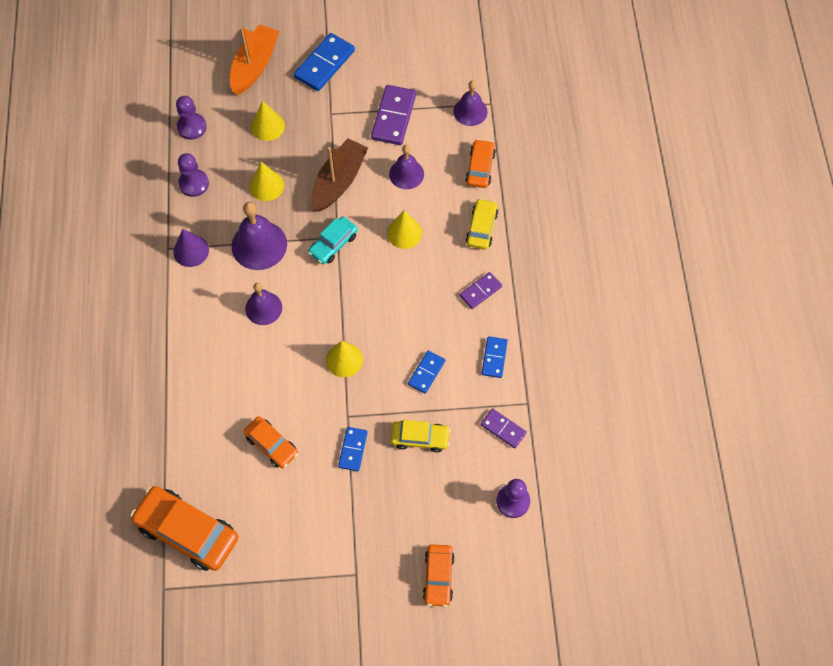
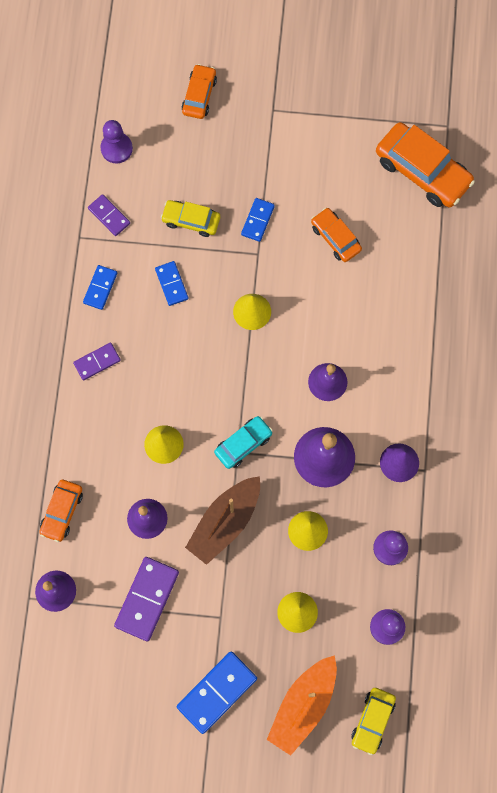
camera: 170 degrees left, 10 degrees up
(426, 373) = (171, 284): blue domino -> blue domino turned 60 degrees counterclockwise
(481, 228) = (78, 435): yellow car -> yellow car (372, 720)

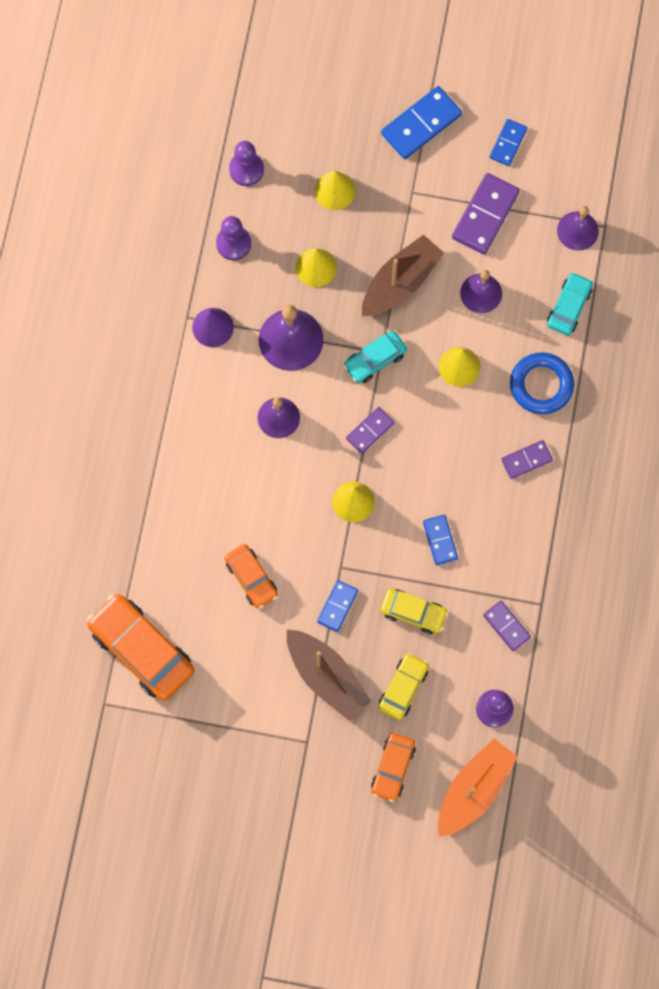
camera: 175 degrees left, 0 degrees up
(62, 512) = (569, 307): orange car -> turquoise car
(86, 433) = (541, 385): none -> blue ring
(100, 288) = (520, 542): blue domino -> blue domino (508, 143)
(242, 376) = (370, 431): none -> purple domino
(261, 162) = (327, 677): none -> brown boat
(303, 705) = (338, 106): orange boat -> orange boat (474, 789)
(372, 720) = (272, 87): yellow car -> yellow car (403, 688)

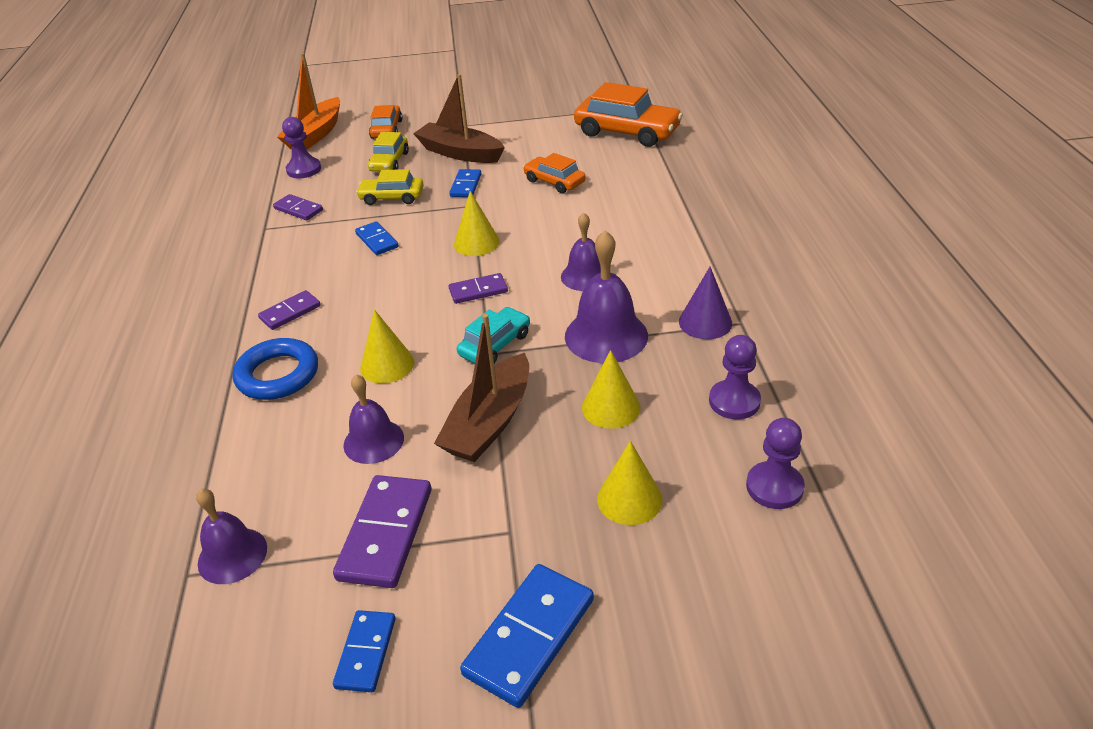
camera: 165 degrees right, 35 degrees down
(370, 431) = (478, 291): purple domino -> purple domino turned 45 degrees clockwise
(569, 307) = (243, 459): turquoise car -> none

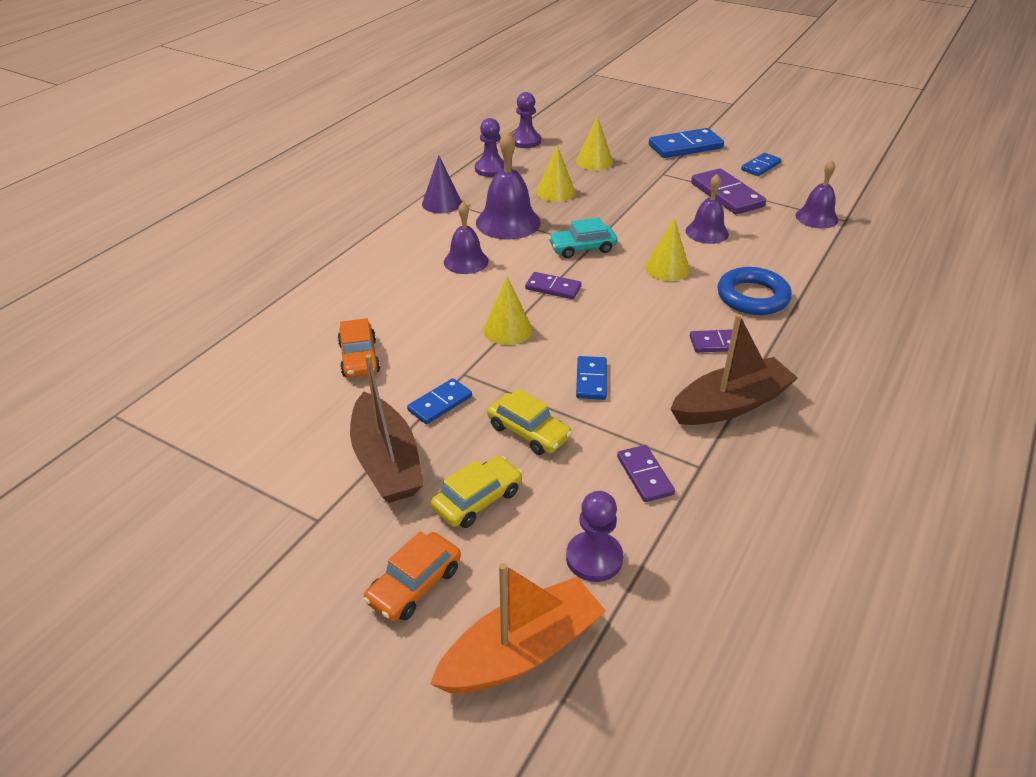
camera: 145 degrees left, 0 degrees up
(385, 533) = (727, 195): purple domino -> purple domino turned 75 degrees counterclockwise
(489, 422) = (630, 213): brown boat -> brown boat (731, 404)
(627, 132) = (197, 382): orange car -> none

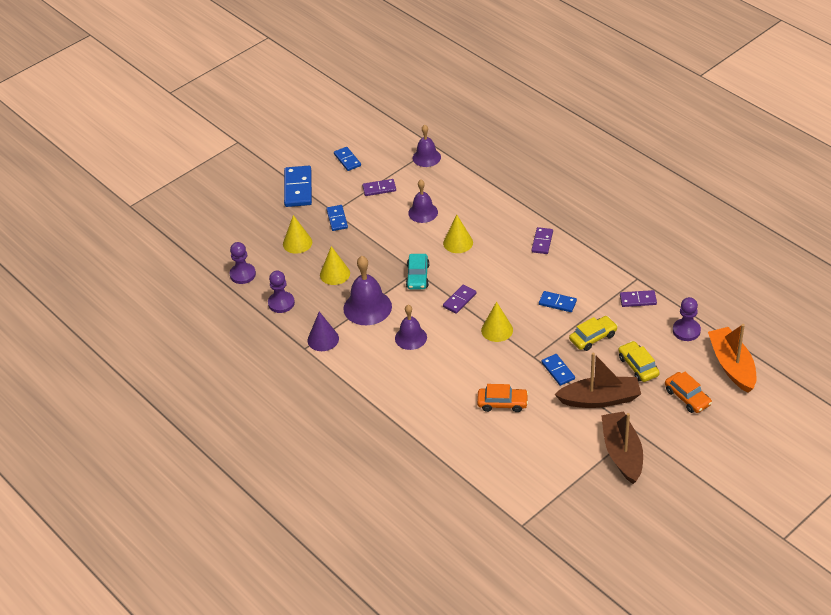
camera: 70 degrees left, 5 degrees up
(651, 178) = (337, 219): none -> blue domino
(727, 195) = (379, 189): purple domino -> purple domino, size x0.59
(731, 404) = (595, 253): brown boat -> brown boat (622, 453)
(752, 297) = (502, 214): blue ring -> none

